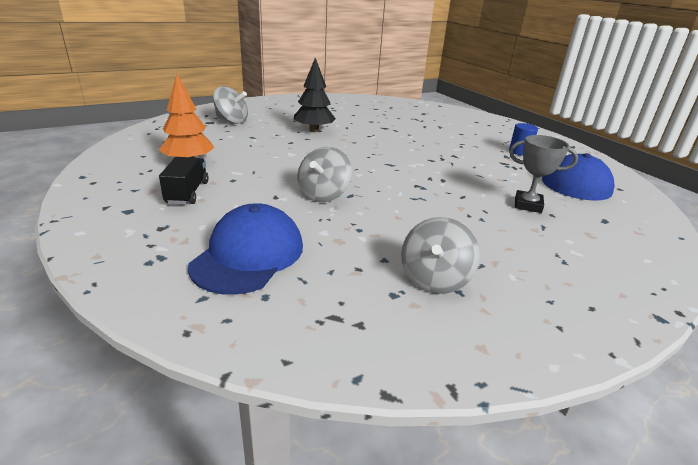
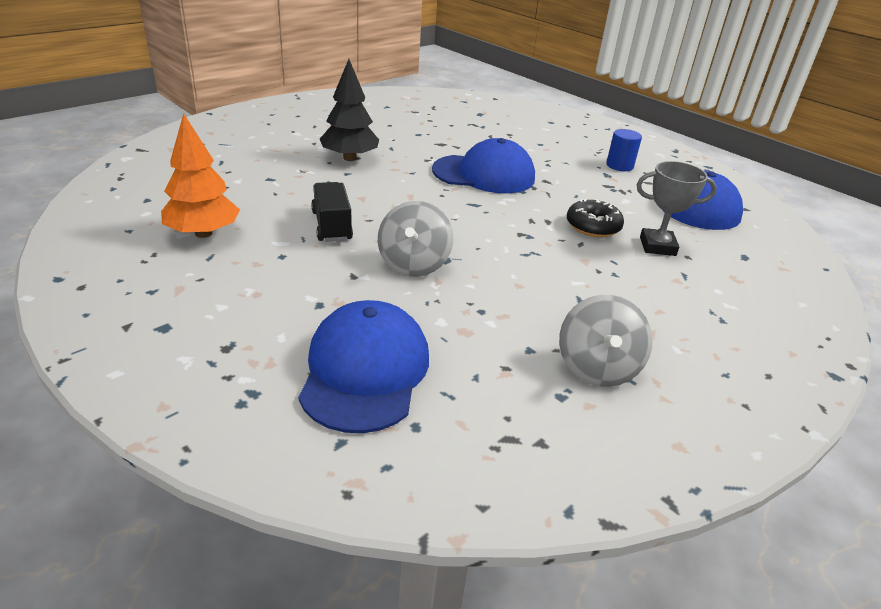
camera: 15 degrees left, 5 degrees up
(187, 193) = (231, 285): black truck -> black truck (331, 226)
(231, 121) = (225, 153): grey spinning top -> none
(407, 147) = (484, 174): none -> blue cap
(478, 187) = (593, 226): none -> black donut

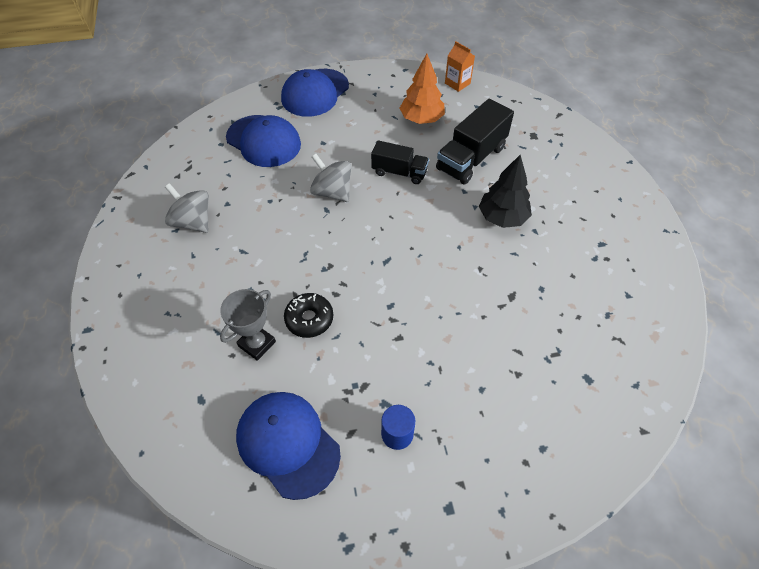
camera: 125 degrees right, 20 degrees up
(89, 222) = (457, 83): none -> orange carton
(266, 186) = (471, 158): none -> black truck
(484, 174) = (433, 295): blue cap -> blue cap (315, 93)

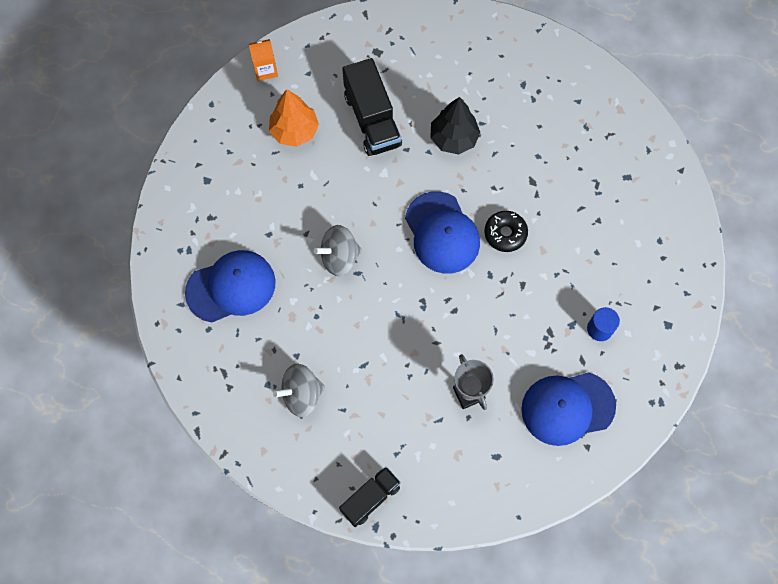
camera: 60 degrees left, 15 degrees up
(309, 319) = (467, 342): black donut -> black donut (505, 234)
(315, 93) = (190, 206): blue cap -> blue cap (442, 233)
(399, 172) = (351, 188): black truck -> black truck (370, 498)

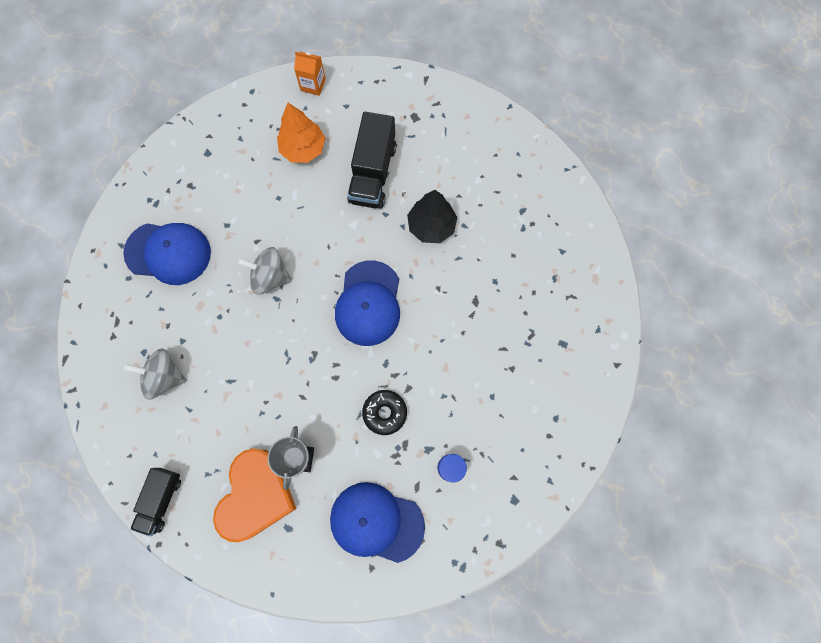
camera: 30 degrees right, 5 degrees up
(370, 498) = (161, 500): black truck -> black truck turned 120 degrees clockwise
(451, 446) = (256, 495): none -> orange heart
(505, 234) = (422, 334): black donut -> black donut (385, 413)

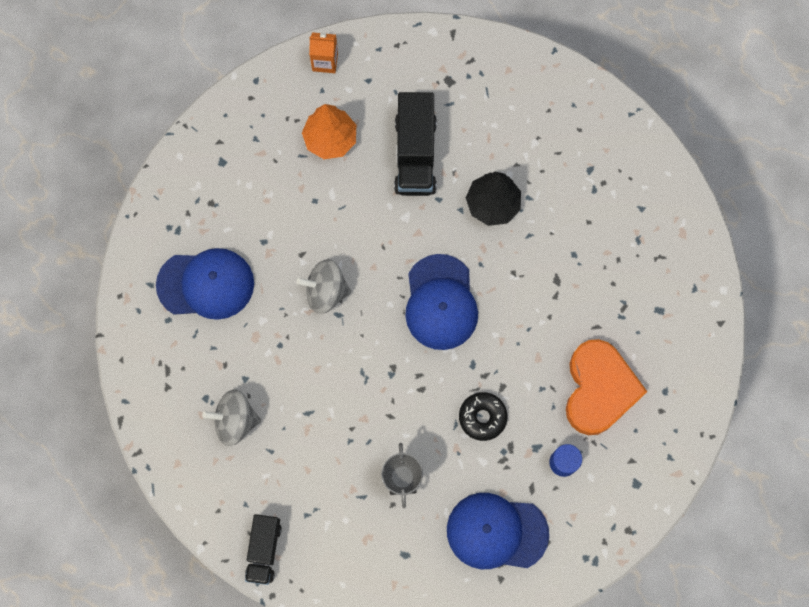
camera: 10 degrees left, 0 degrees up
(256, 495) = (363, 527): orange heart -> orange heart (599, 389)

